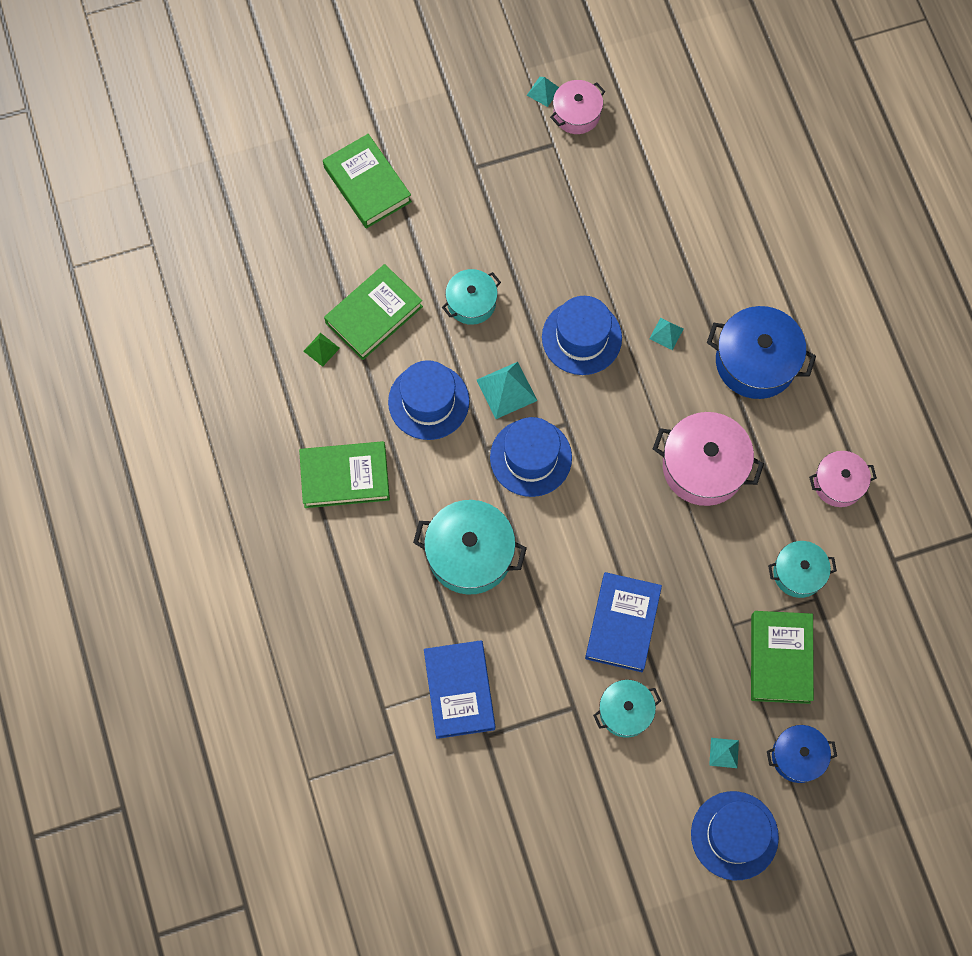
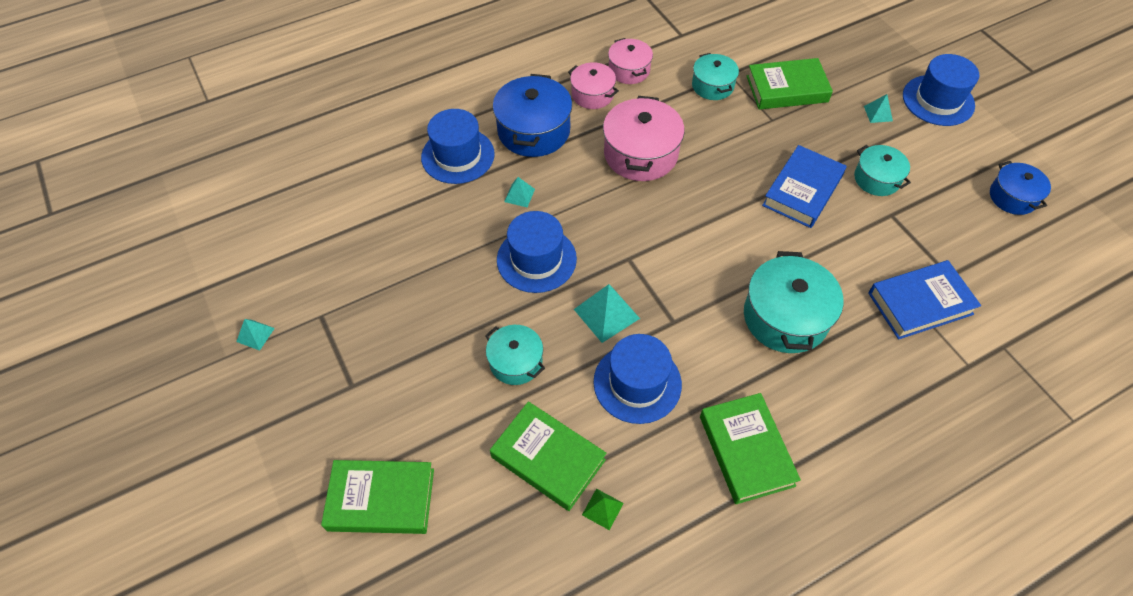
camera: 100 degrees left, 15 degrees down
(367, 184) = (381, 499): green book -> green book turned 45 degrees clockwise
(531, 457) = (671, 282): blue hat -> blue hat (458, 156)
(576, 114) = (283, 300): pink pot -> pink pot (592, 94)
(622, 624) = (802, 191): blue book -> blue book turned 60 degrees counterclockwise
(797, 756) = (858, 72): blue pot -> blue pot (1012, 197)

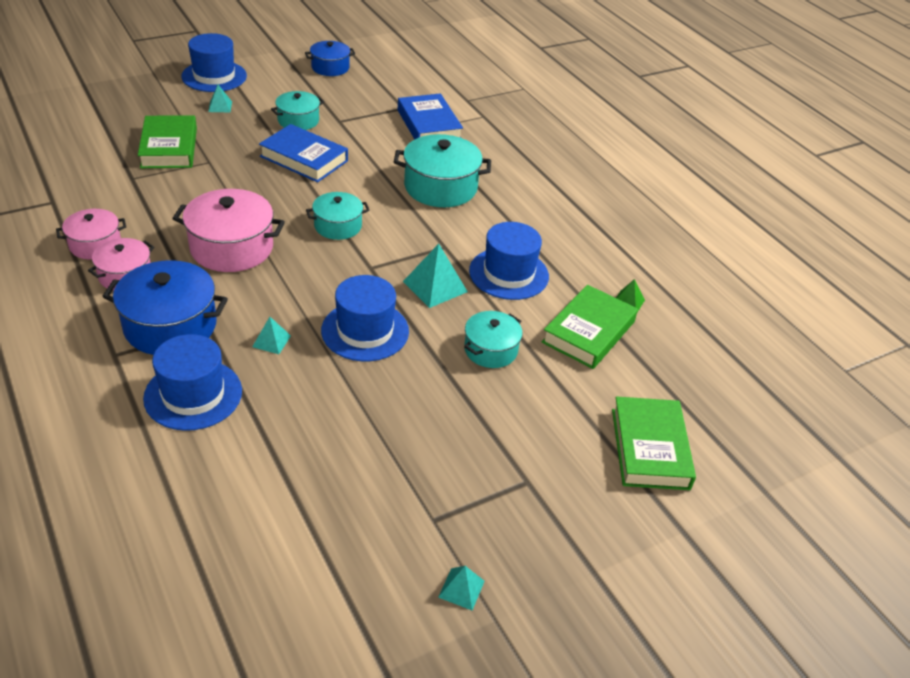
camera: 95 degrees left, 15 degrees down
(712, 86) = (146, 190): turquoise pot -> turquoise pot (338, 226)
(746, 450) = (564, 223): green book -> none

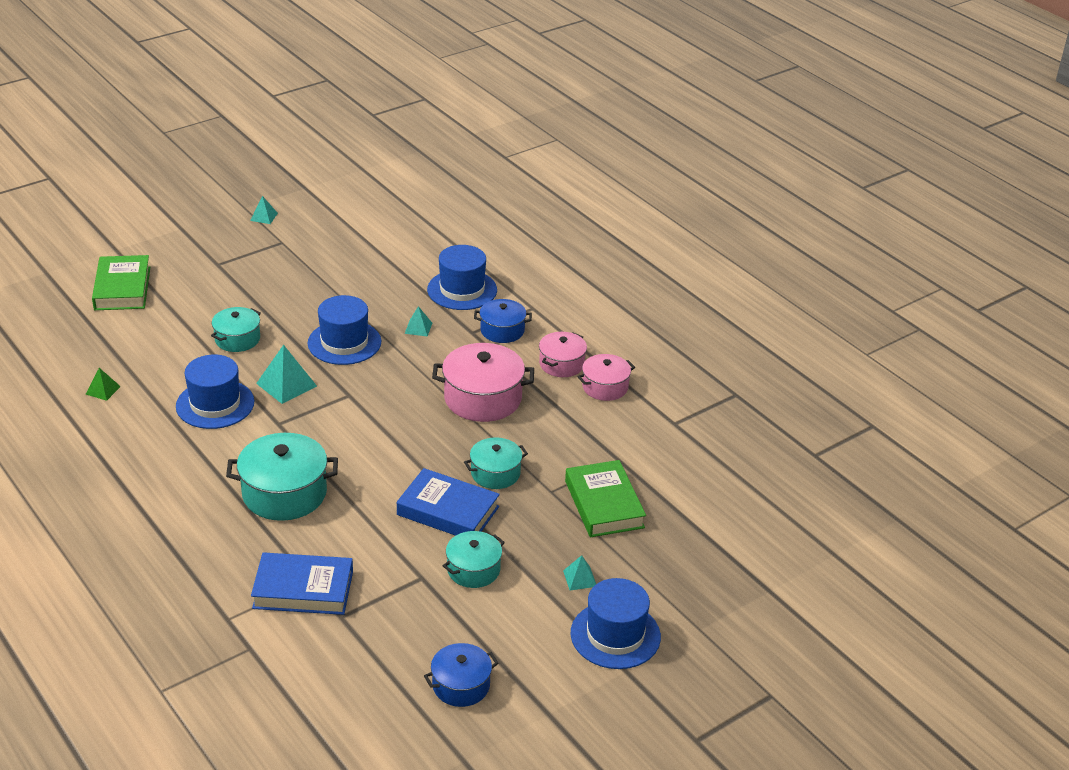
camera: 175 degrees right, 5 degrees down
(170, 326) = (502, 330): blue pot -> blue pot, size x0.60
(338, 226) = (389, 432): turquoise pot -> turquoise pot (495, 473)
(429, 125) = (303, 589): blue book -> blue book turned 60 degrees counterclockwise
(588, 332) = (148, 361): green book -> none

